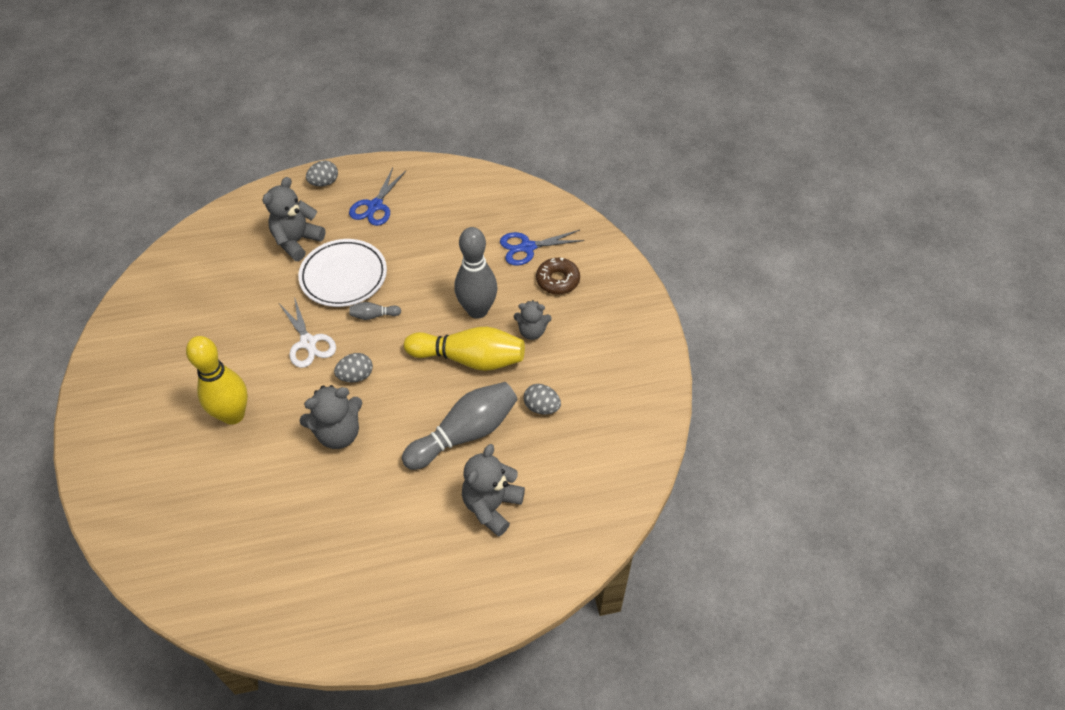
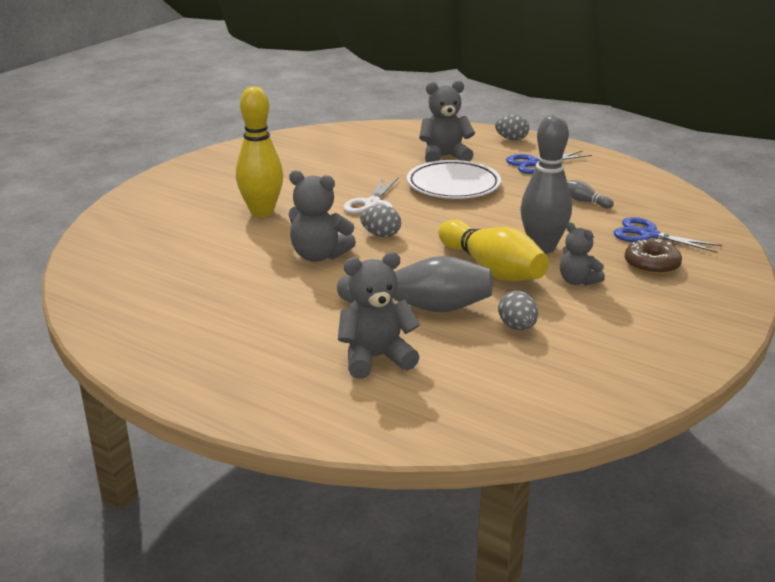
camera: 45 degrees right, 25 degrees down
(374, 315) = (445, 213): grey bowling pin -> grey bowling pin (585, 201)

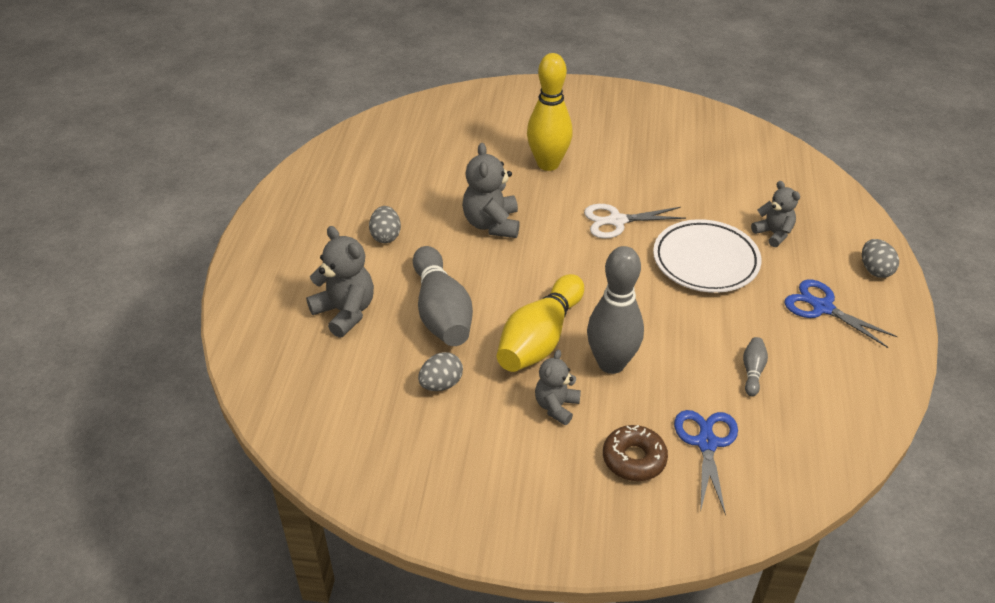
camera: 65 degrees right, 15 degrees up
(381, 235) = (557, 247): grey egg -> grey egg (386, 236)
(444, 157) = (773, 233): grey teddy bear -> grey teddy bear, size x0.65

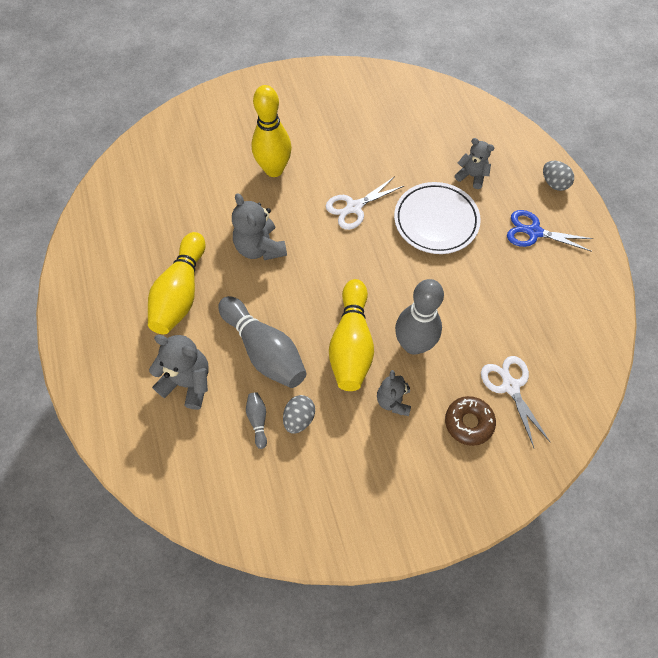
camera: 25 degrees left, 20 degrees up
(386, 236) = (180, 293): grey egg -> yellow bowling pin
(706, 443) = (510, 386): blue scissors -> white scissors
(752, 371) = (512, 309): grey bowling pin -> grey bowling pin (258, 420)

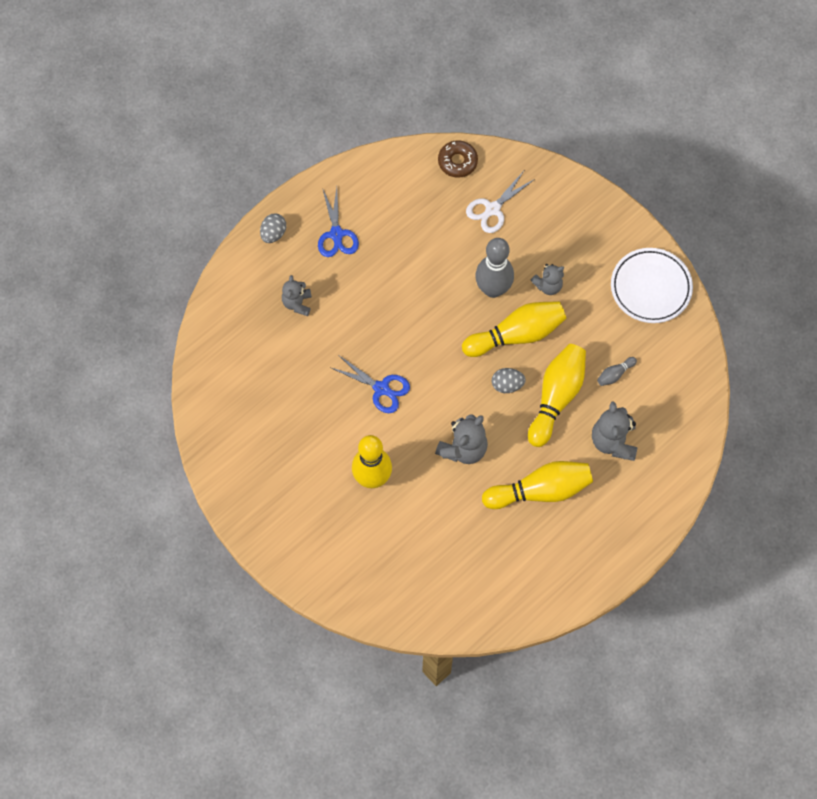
camera: 115 degrees left, 5 degrees up
(264, 350) = (556, 397): grey bowling pin -> yellow bowling pin
(299, 418) = (597, 346): grey egg -> grey egg (507, 385)
(354, 207) = (381, 388): white scissors -> blue scissors
(436, 221) = (363, 315): white plate -> white plate (650, 288)
(468, 422) = (537, 228): brown donut -> brown donut (457, 162)

